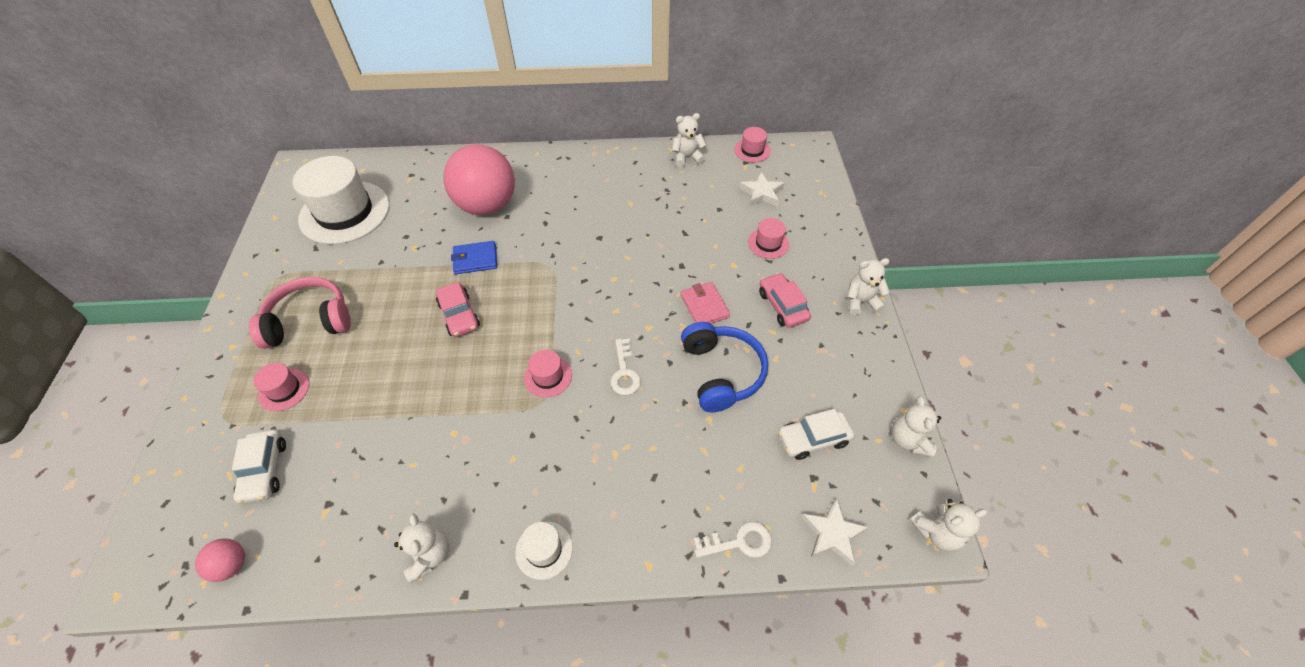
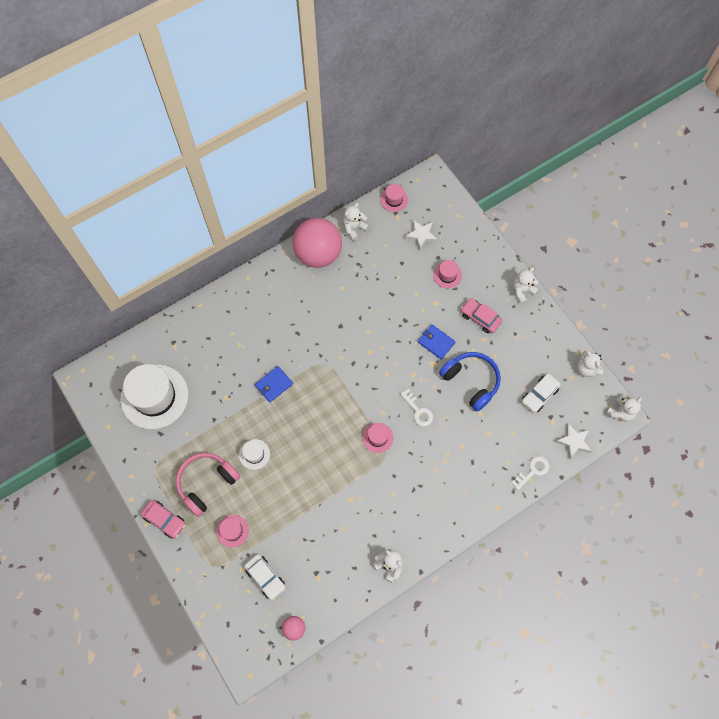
camera: 30 degrees left, 15 degrees up
(459, 315) = (295, 428): pink car -> pink car (165, 520)
(487, 205) = (248, 339): pink ball -> pink ball (318, 254)
(544, 550) = (443, 529): white hat -> white hat (254, 454)
(704, 306) = (436, 342): pink wallet -> blue wallet

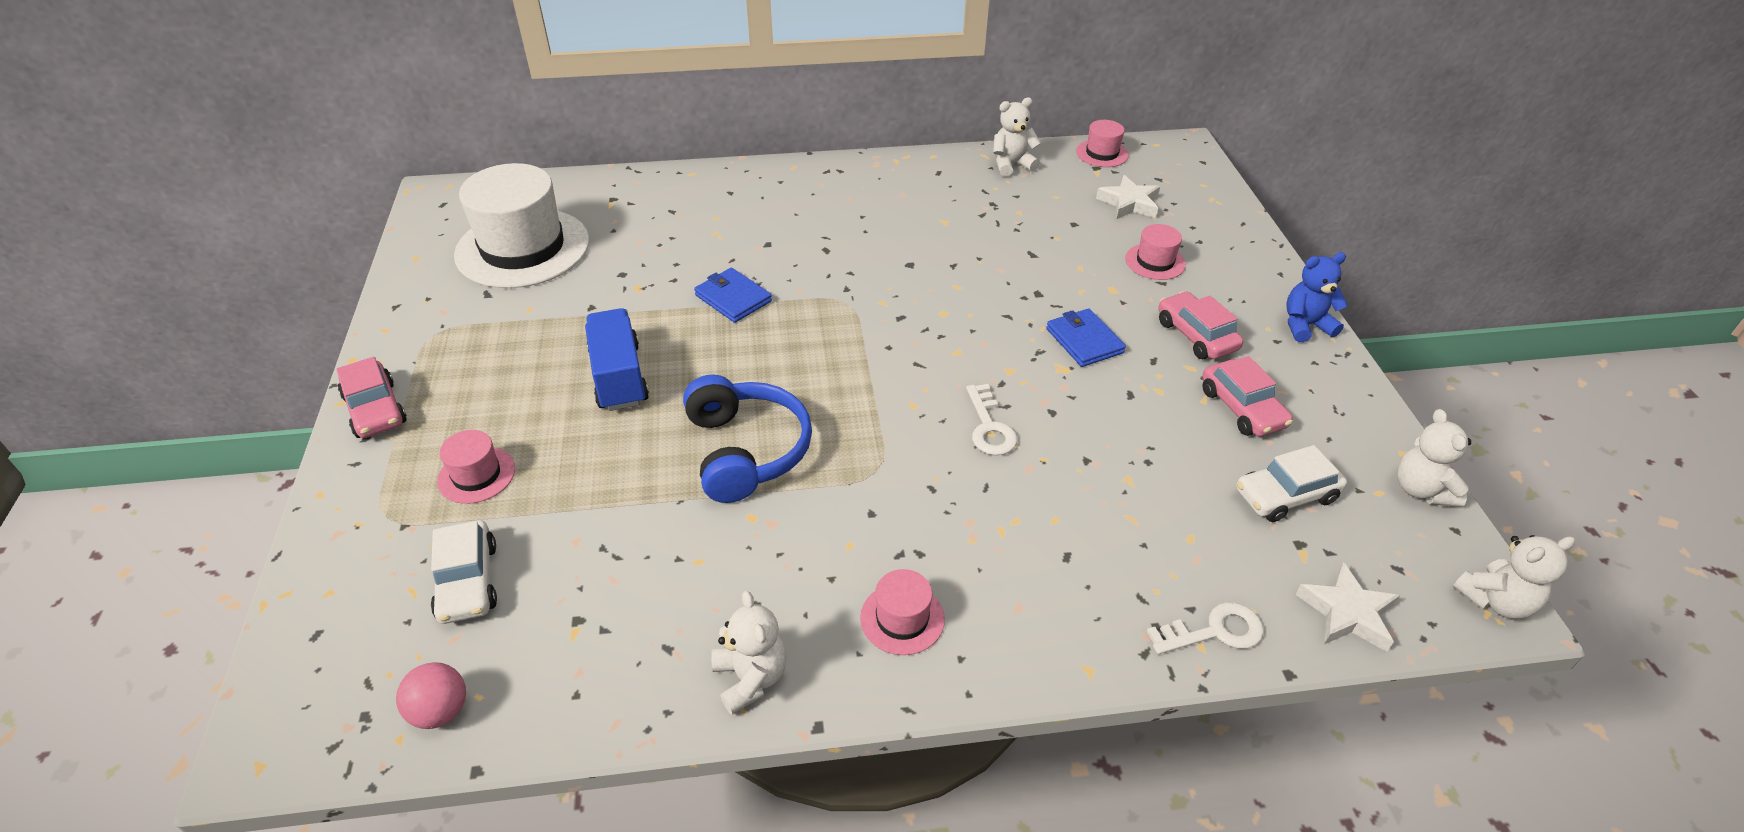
camera: 25 degrees right, 25 degrees down
(206, 483) = (498, 386): pink headphones -> none
(254, 454) = (619, 377): white hat -> blue truck
(274, 385) = (733, 298): blue wallet -> blue wallet turned 60 degrees clockwise
(318, 254) = (930, 174): pink ball -> none
(377, 437) = (877, 438): pink hat -> pink hat (902, 618)
(471, 381) = (1131, 421): blue headphones -> blue headphones (746, 450)
(511, 354) = (1242, 408): none -> pink car
(522, 291) = (1305, 325): white teddy bear -> blue teddy bear

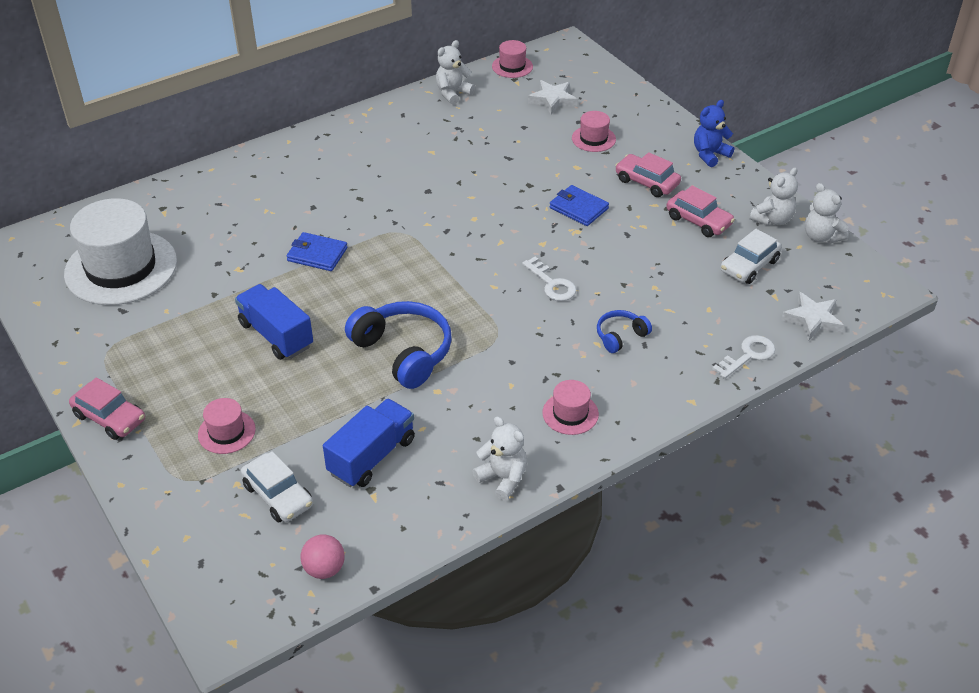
camera: 25 degrees left, 0 degrees up
(611, 575) = (372, 456): none -> blue truck
(1039, 531) = (620, 336): none -> blue headphones
(1495, 601) = (884, 286): white teddy bear -> white teddy bear (772, 219)

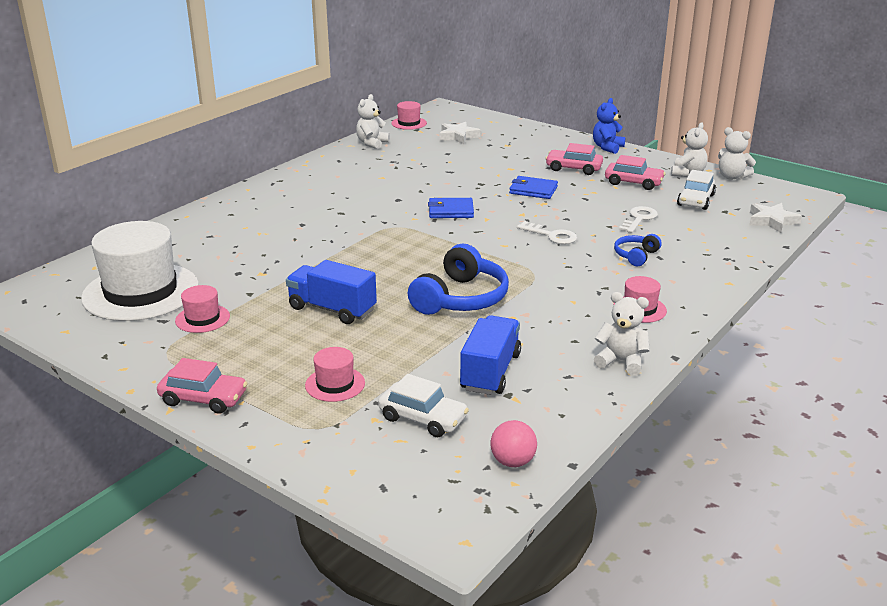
camera: 20 degrees left, 15 degrees down
(317, 254) = (329, 252): blue wallet -> blue wallet (450, 211)
(403, 352) = (461, 298): blue headphones -> blue headphones turned 90 degrees clockwise
(593, 139) = (510, 152): pink hat -> pink hat (202, 318)
(748, 355) = (745, 249): white key -> white key (639, 219)

